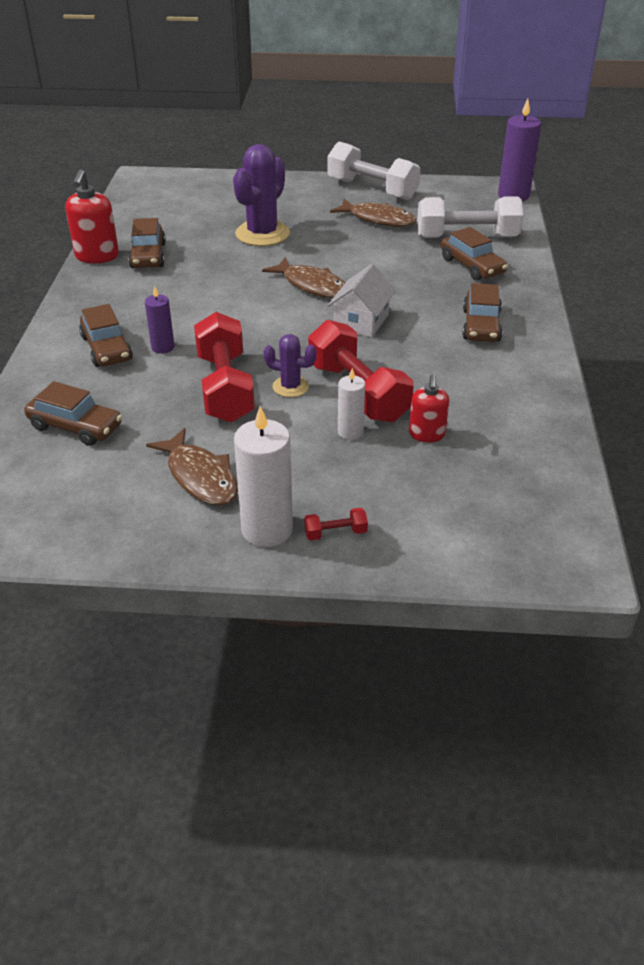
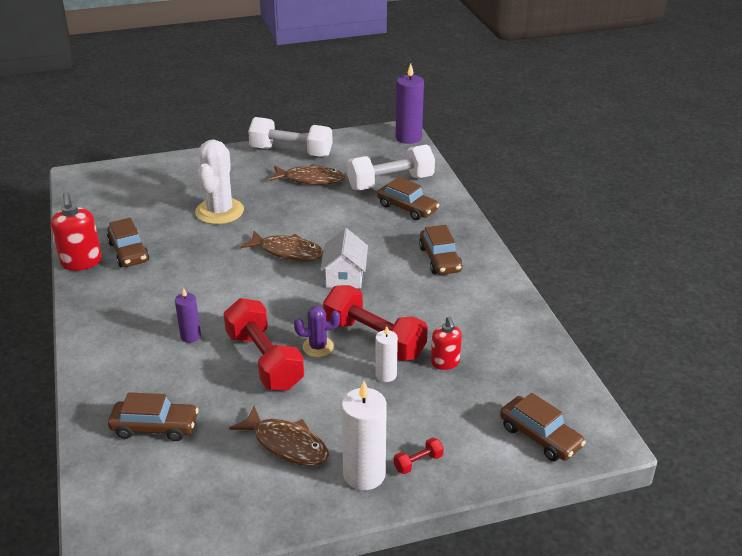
camera: 20 degrees left, 5 degrees down
(107, 348) = (141, 348): brown car -> brown car (540, 437)
(262, 234) = (219, 211): purple cactus -> white cactus

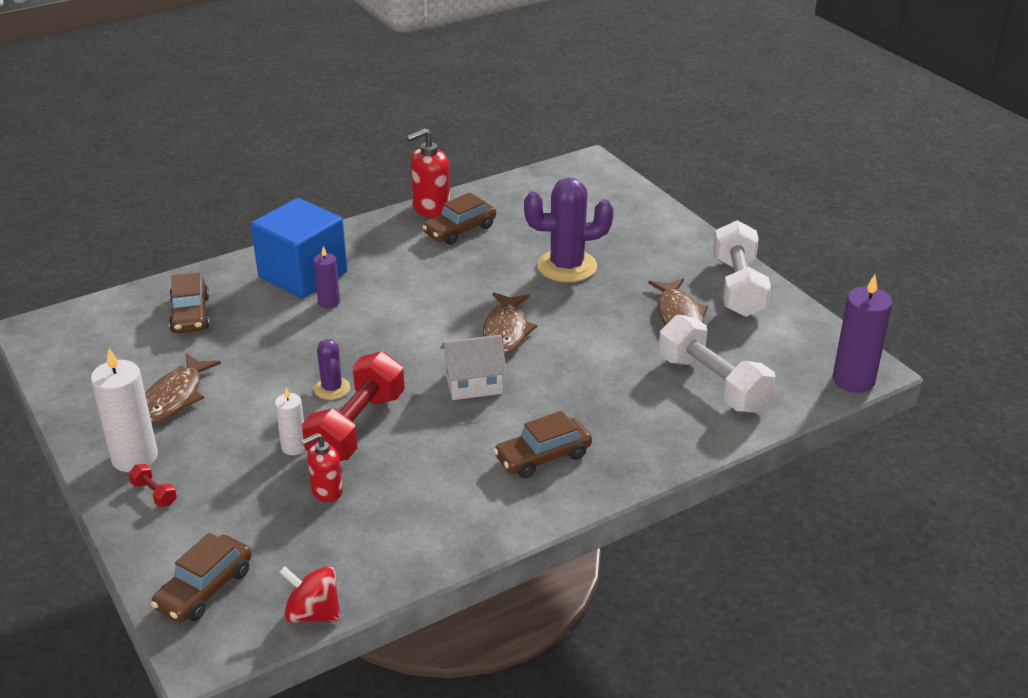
camera: 75 degrees right, 0 degrees up
(135, 347) = (303, 275): none -> blue cube
(219, 211) = (567, 266): white cactus -> purple cactus
(264, 360) = (300, 357): red dumbbell -> none
(407, 208) = (655, 409): brown car -> none
(573, 381) = (313, 613): none -> red spinning top

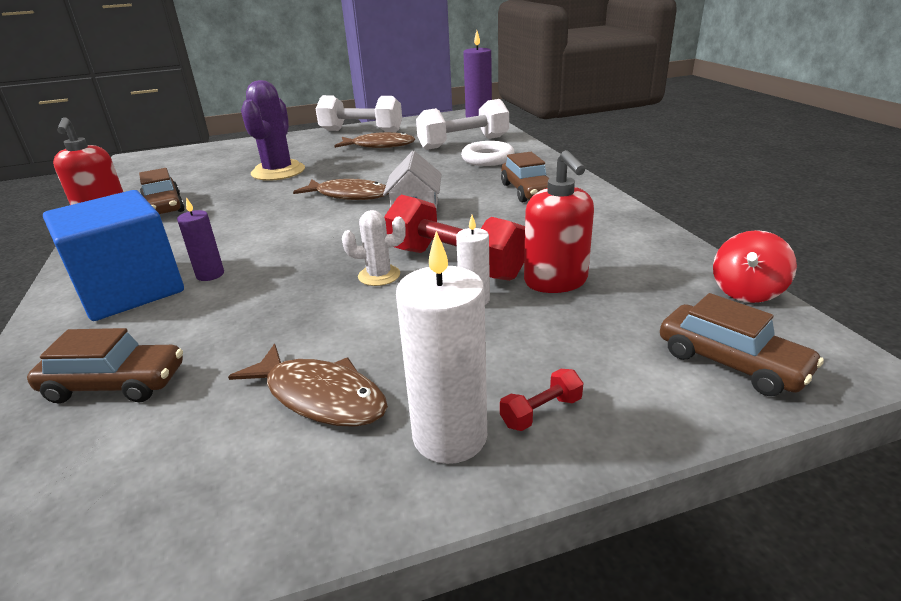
camera: 75 degrees left, 5 degrees down
(326, 491) = (555, 281): red soap dispenser -> red soap dispenser, size x1.57
(332, 389) = (379, 275): purple cactus -> white cactus
(651, 413) = (487, 159): none -> white ring

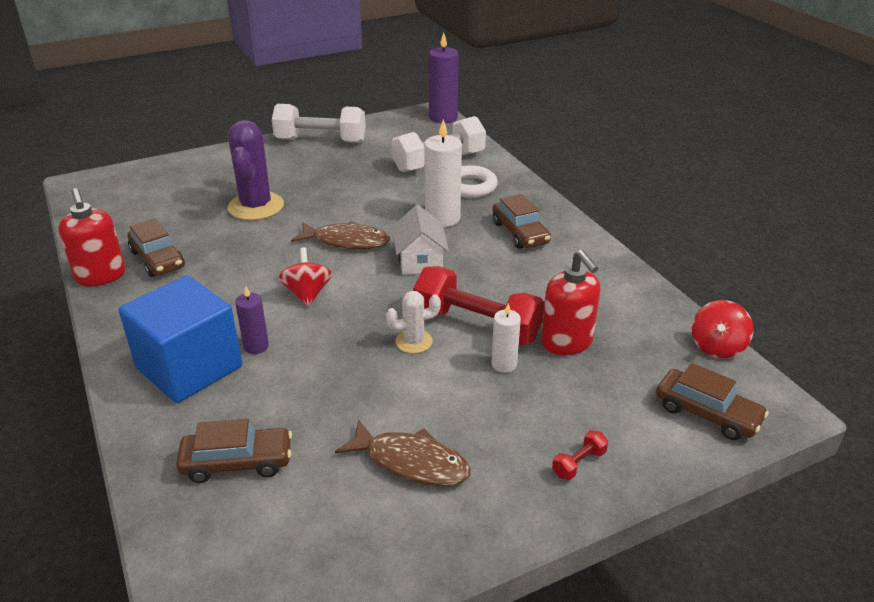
camera: 10 degrees left, 5 degrees up
(288, 233) = (307, 294): none -> red spinning top
(379, 146) = (350, 165): brown fish -> none
(450, 436) = (519, 487): white candle -> white candle (442, 218)

